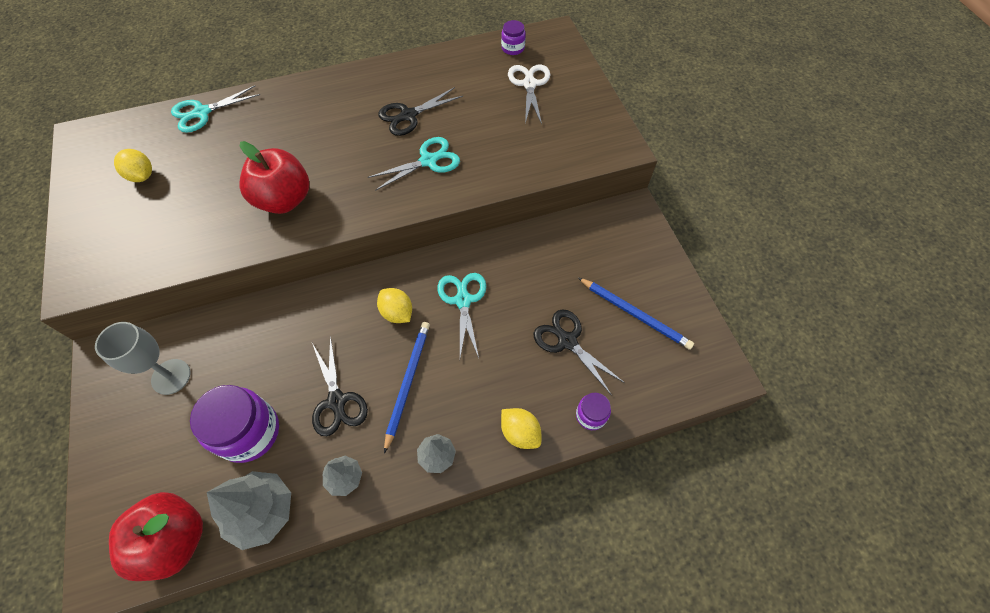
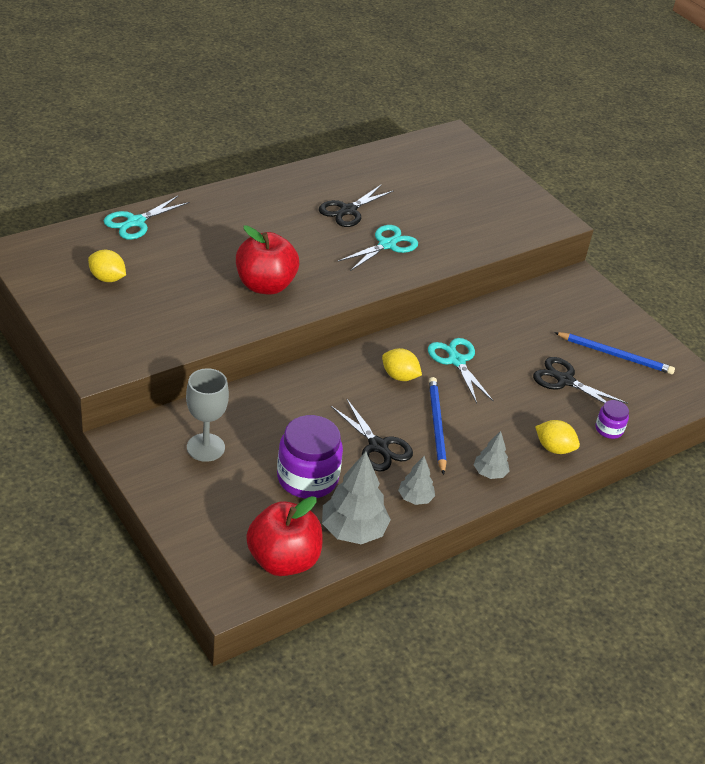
camera: 20 degrees left, 20 degrees down
(513, 48) = (420, 149): purple jar -> none
(529, 84) = (450, 178): white scissors -> none

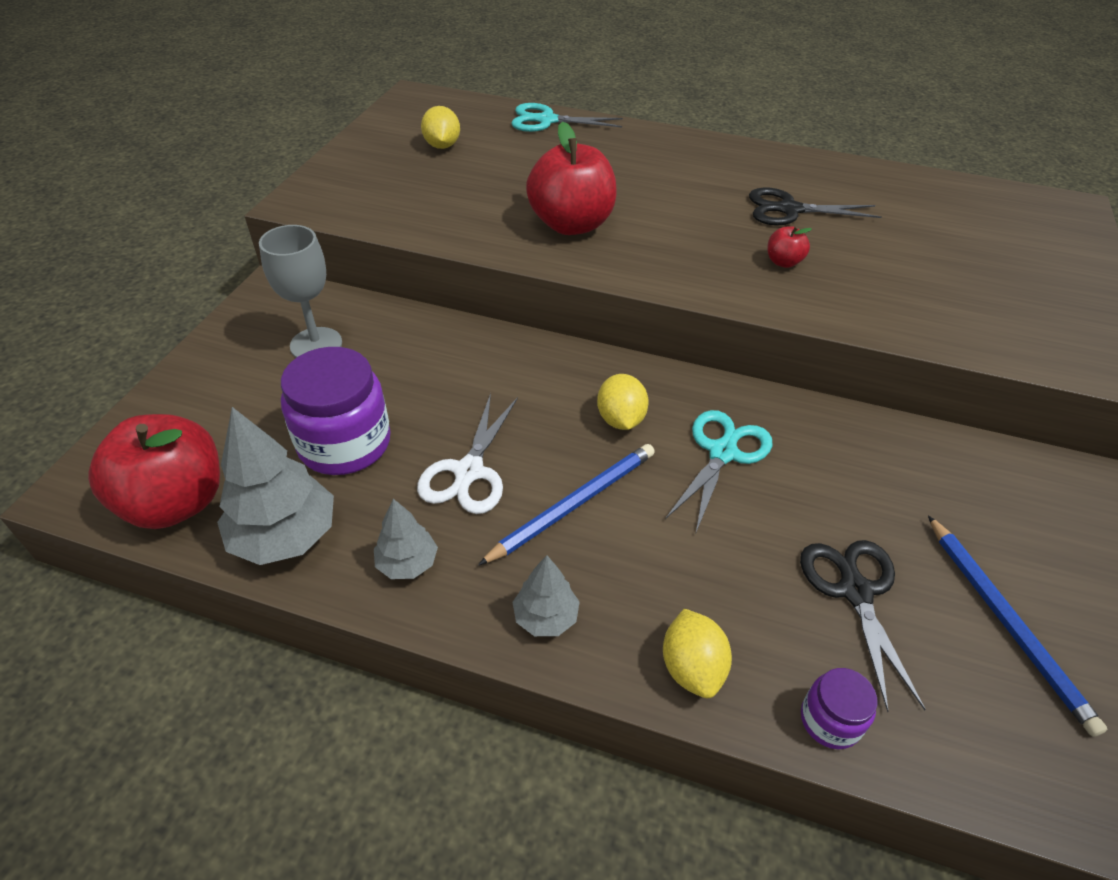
camera: 55 degrees right, 5 degrees up
(378, 446) = (469, 472): black scissors -> white scissors
(387, 245) = (783, 262): turquoise scissors -> red apple

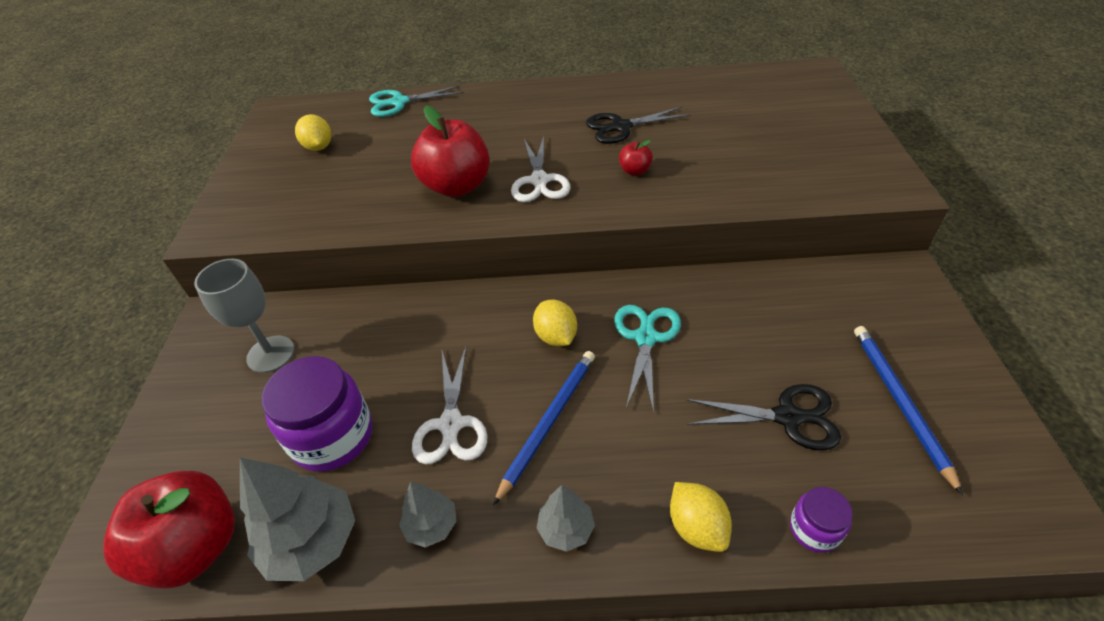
camera: 15 degrees left, 0 degrees up
(666, 243) = (539, 181): none -> white scissors
(854, 591) = (787, 417): black scissors -> black scissors turned 120 degrees clockwise
(1006, 622) = (899, 402): blue pencil -> blue pencil turned 150 degrees counterclockwise

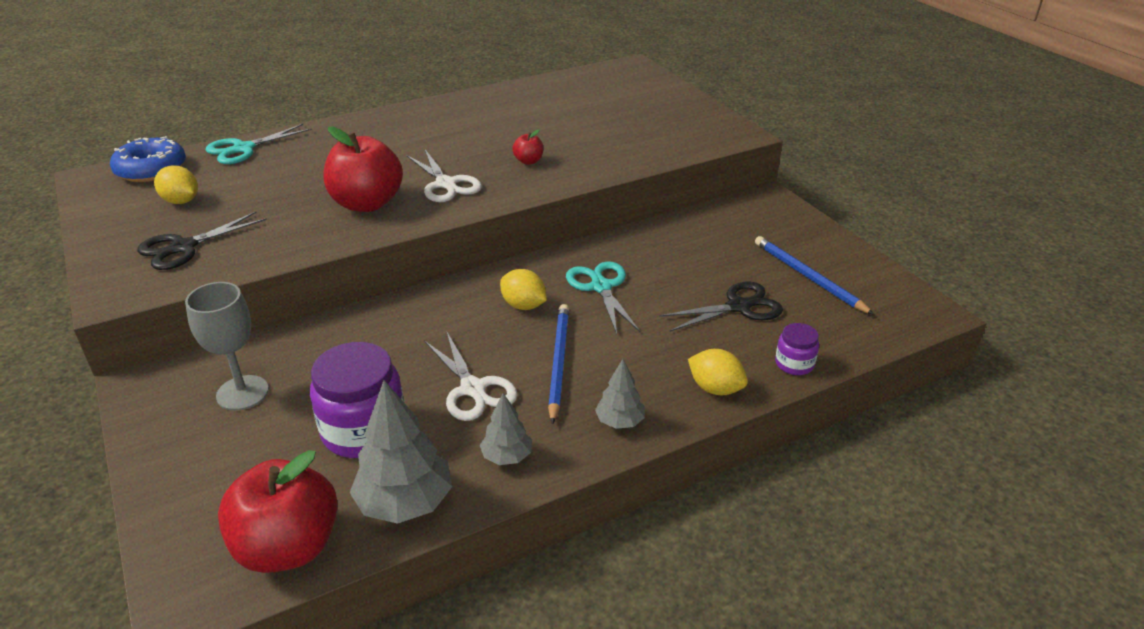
camera: 30 degrees left, 10 degrees down
(320, 109) = (151, 169): none -> blue donut
(621, 127) = (492, 132): black scissors -> black scissors (183, 247)

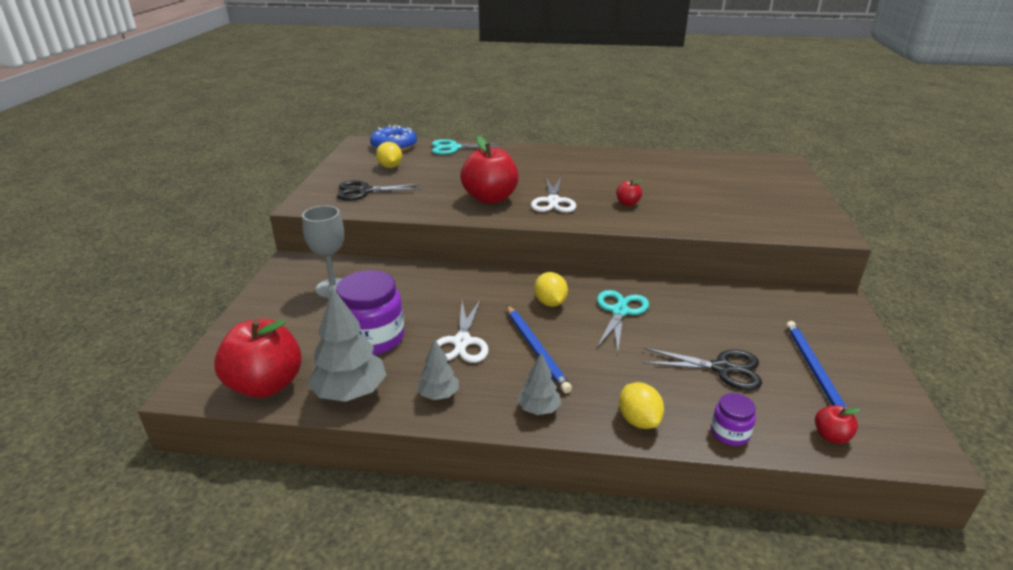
camera: 35 degrees right, 5 degrees down
(558, 362) = (536, 349): blue pencil -> blue pencil turned 120 degrees clockwise
(865, 330) = (831, 436): none -> red apple

